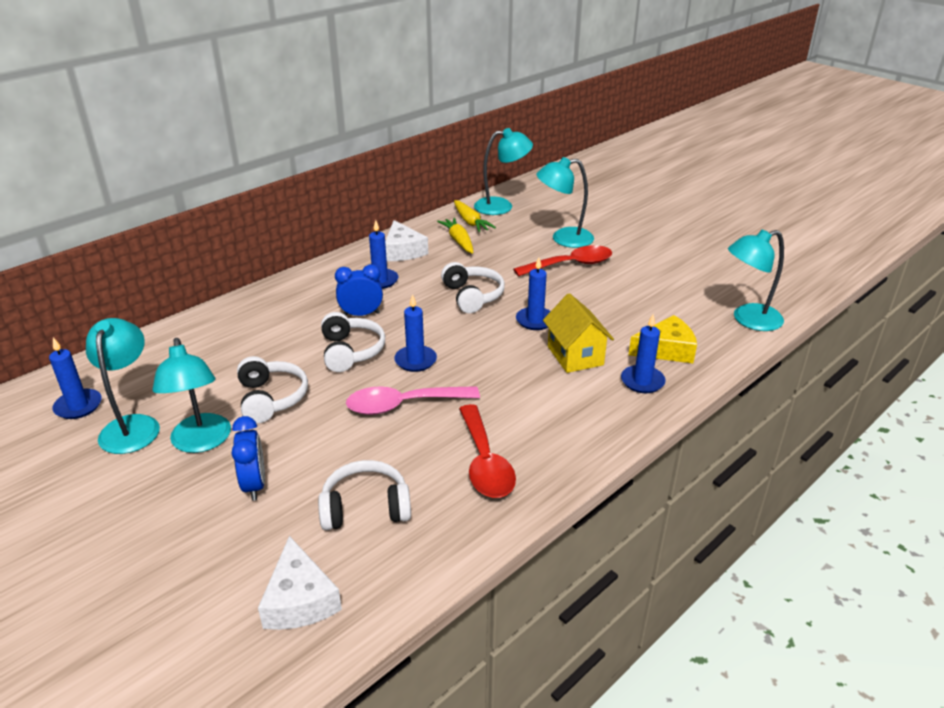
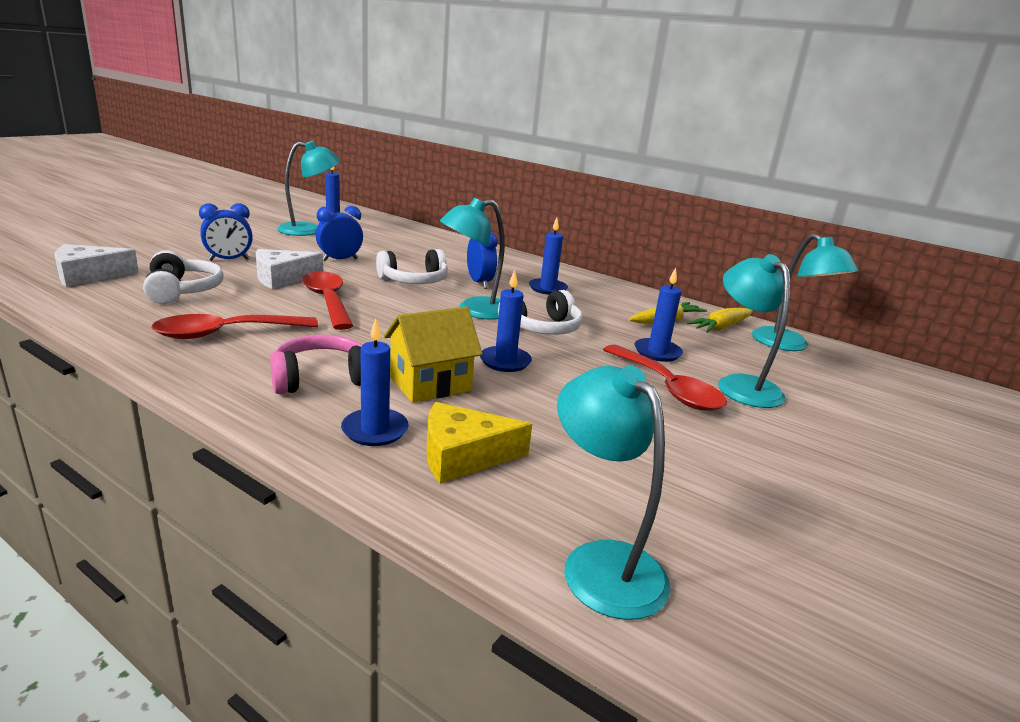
camera: 75 degrees right, 10 degrees down
(201, 442) = (286, 245): turquoise lamp -> turquoise lamp (475, 311)
(271, 398) = (340, 260): white headphones -> blue clock
(403, 251) = (617, 296): white cheese -> white cheese (282, 278)
(403, 405) = (328, 301): pink spoon -> red spoon
(415, 360) = (403, 304): blue candle -> blue candle (657, 352)
(571, 404) = (322, 378): none -> pink headphones
(666, 350) = (463, 456): yellow cheese -> yellow cheese turned 105 degrees clockwise

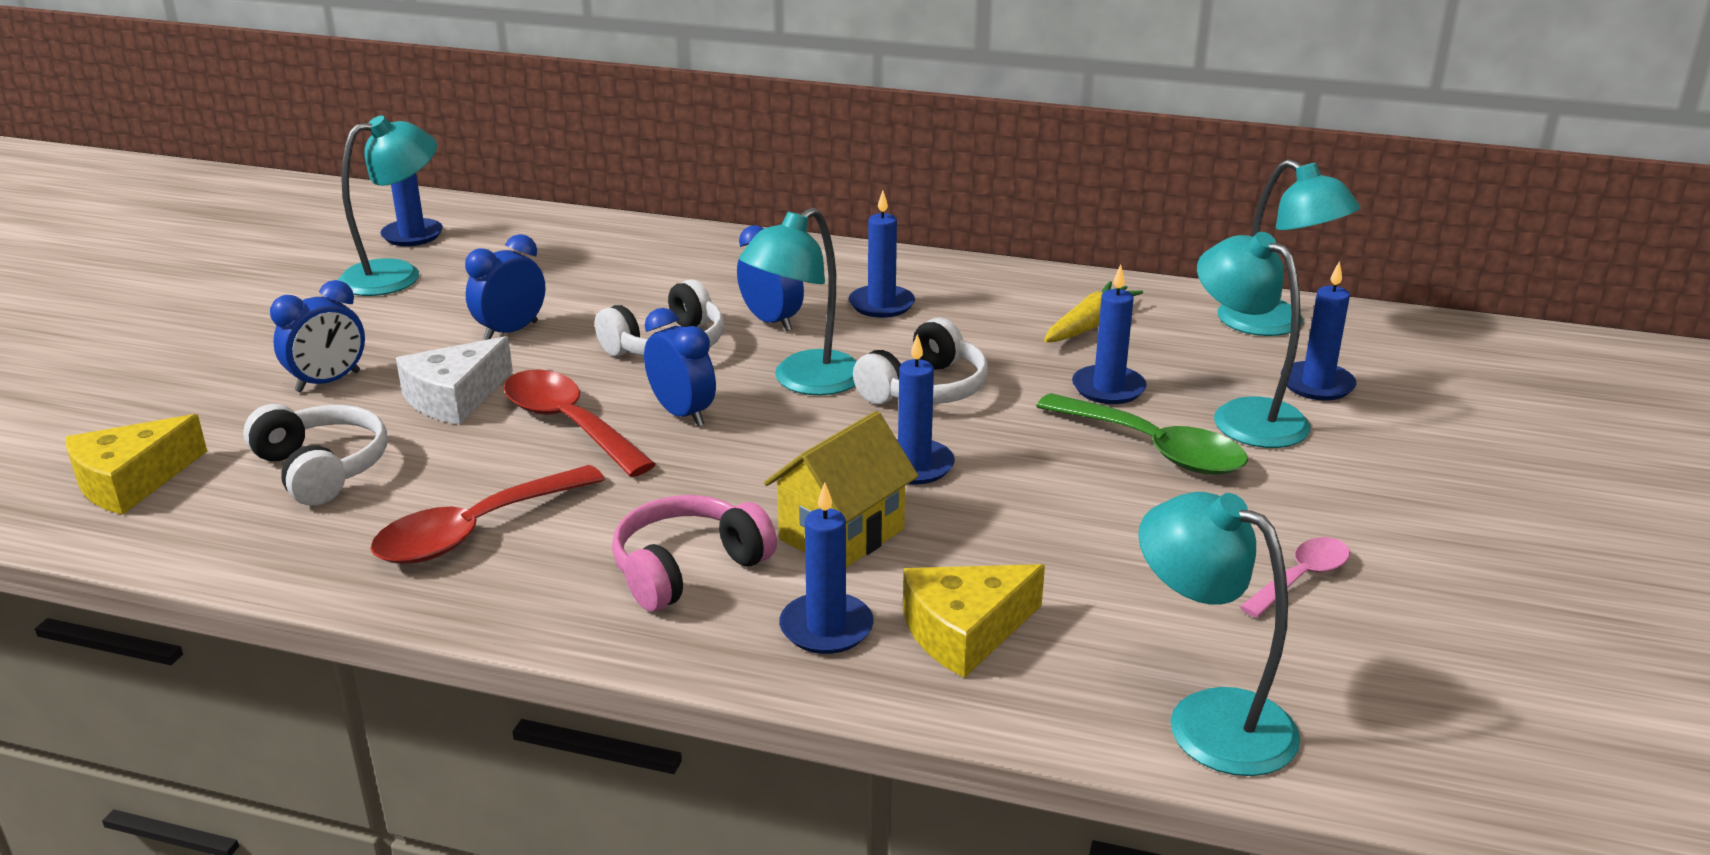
camera: 15 degrees left, 5 degrees up
(88, 275) = (131, 481): white cheese -> yellow cheese
(393, 309) = (682, 414): none -> blue clock
(667, 388) = (1153, 448): red spoon -> green spoon
(721, 327) = (1171, 315): yellow carrot -> none
(731, 487) = (1301, 578): none -> pink spoon
(802, 380) = (1317, 385): none -> blue candle

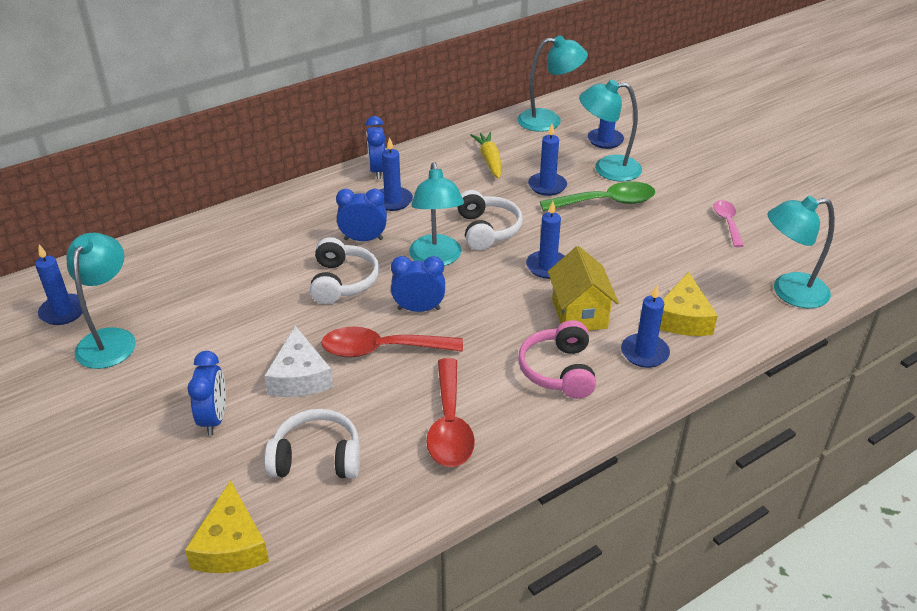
camera: 50 degrees left, 10 degrees up
(511, 331) = (250, 326): blue clock -> blue clock (377, 170)

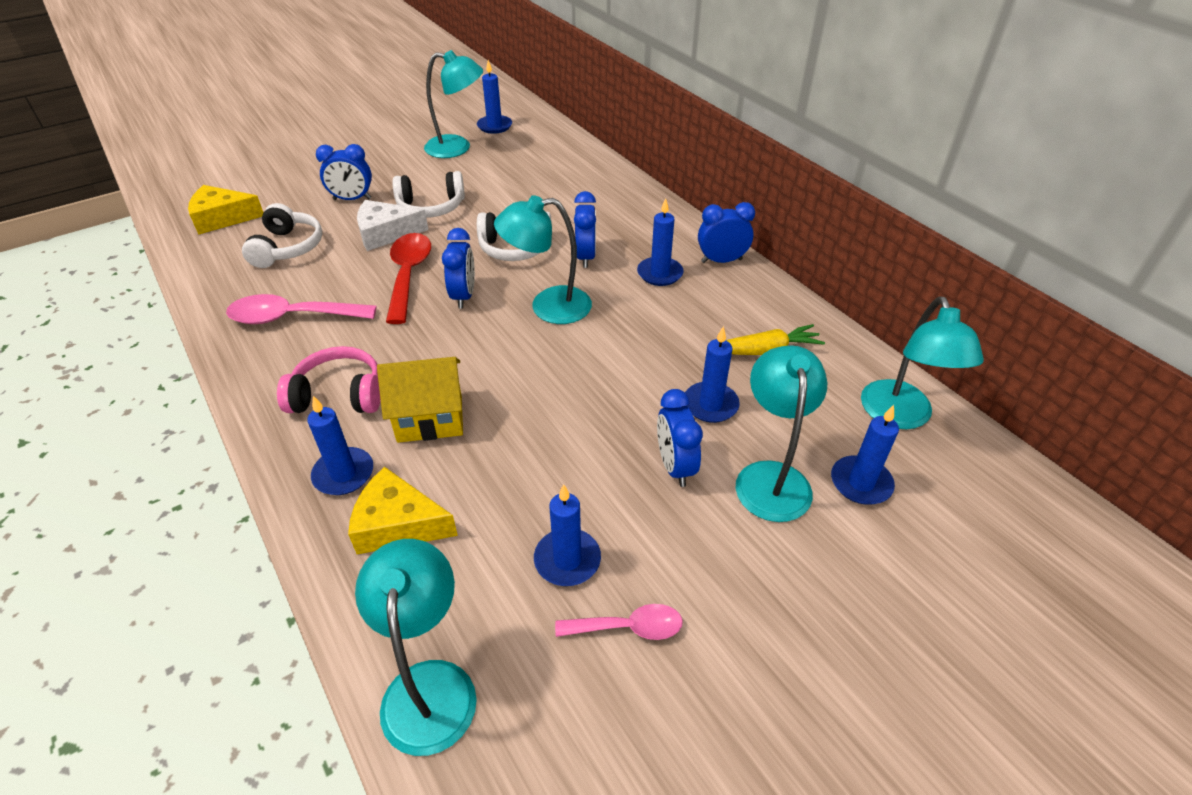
camera: 90 degrees right, 5 degrees up
(449, 424) = (293, 317): red spoon -> pink spoon
(487, 230) = (603, 346): white headphones -> white headphones (431, 207)
(547, 266) = (525, 395): blue candle -> blue candle (567, 560)
(605, 202) = (675, 466): green spoon -> blue clock

